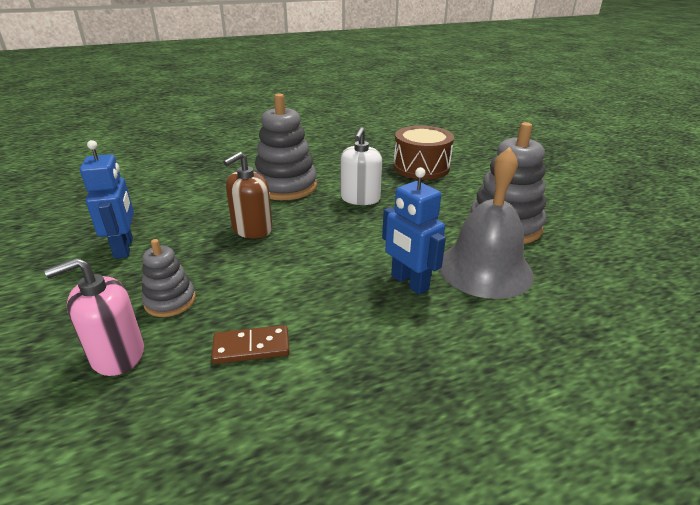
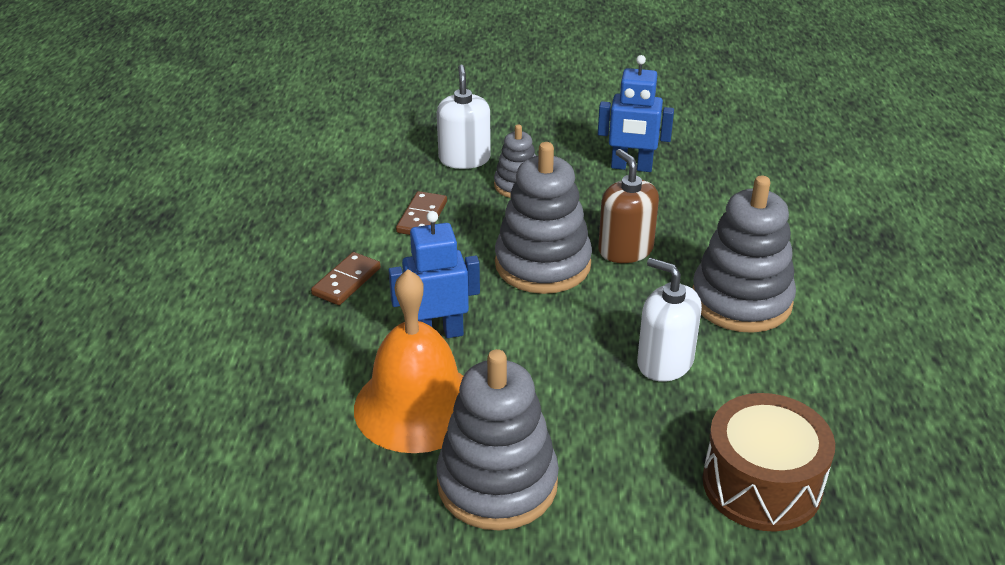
camera: 115 degrees right, 5 degrees up
(117, 354) = (464, 159): pink soap dispenser -> white soap dispenser
(290, 258) = (542, 264): none -> grey stacking toy
(388, 360) = (346, 281): none -> brown domino
(484, 269) = (417, 406): grey bell -> orange bell

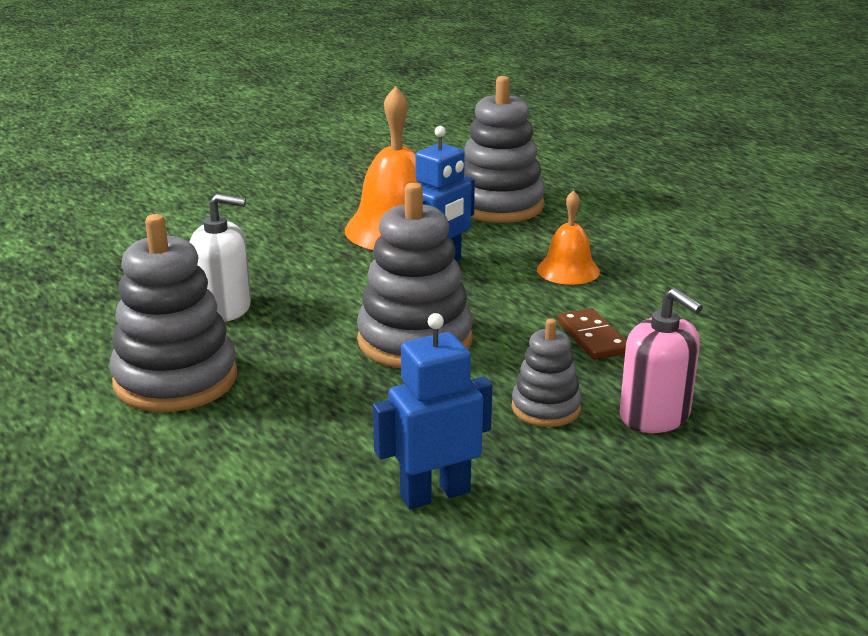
camera: 145 degrees right, 10 degrees down
(346, 281) = (568, 270): brown domino -> orange bell
(464, 159) = (654, 416): white soap dispenser -> pink soap dispenser
(497, 483) = (296, 217): grey stacking toy -> grey stacking toy (499, 205)
(625, 250) = (342, 384): brown soap dispenser -> none
(761, 484) = (100, 267): brown drum -> none

